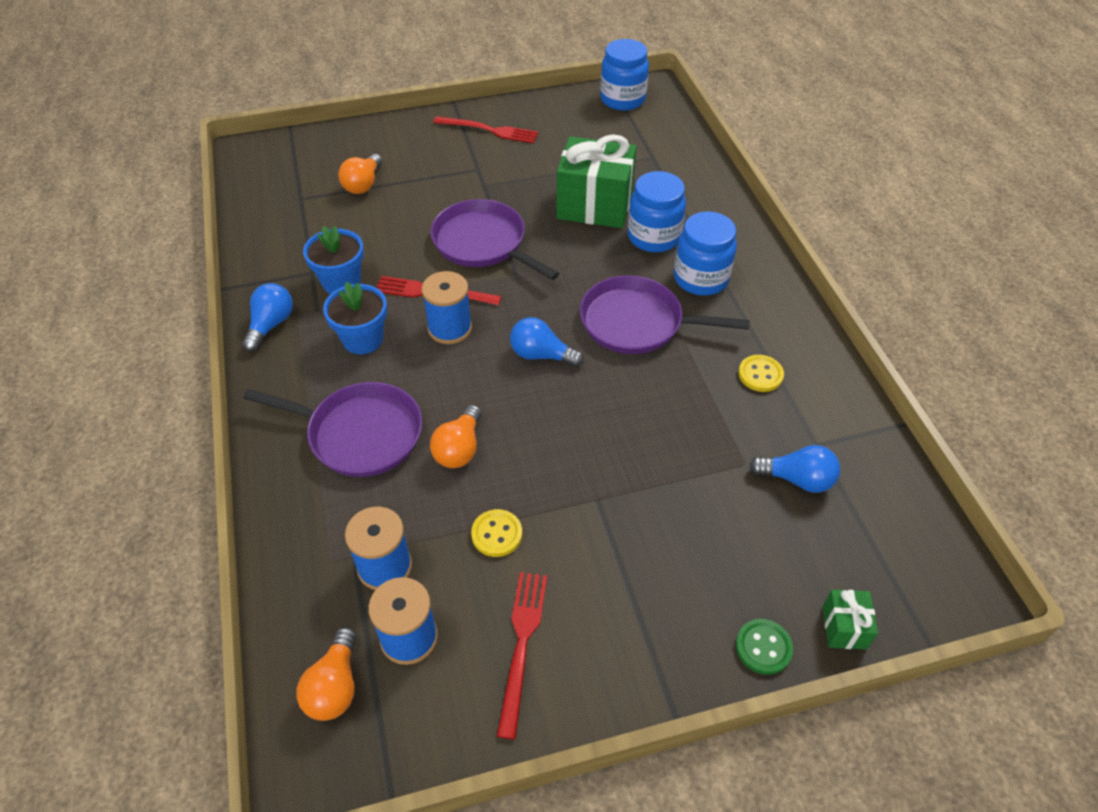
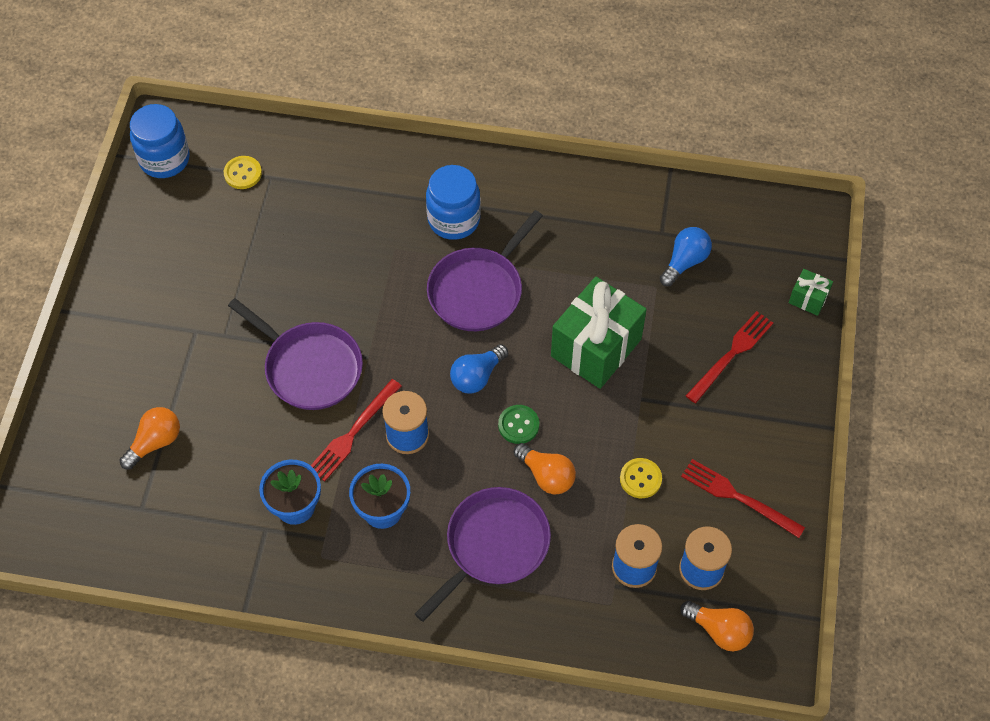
camera: 65 degrees left, 10 degrees up
(271, 325) = (321, 584): blue light bulb -> none
(363, 184) = (155, 442): orange light bulb -> orange light bulb turned 90 degrees counterclockwise
(483, 243) = (310, 367): purple pan -> purple pan turned 120 degrees counterclockwise
(489, 130) = (137, 296): red fork -> red fork (731, 355)
(594, 205) = (312, 255): green gift -> green gift (596, 347)
(653, 237) = (382, 229): blue jar -> none
(760, 374) = (579, 232): yellow button -> yellow button (243, 173)
(763, 647) = (802, 352): green button -> green button (518, 425)

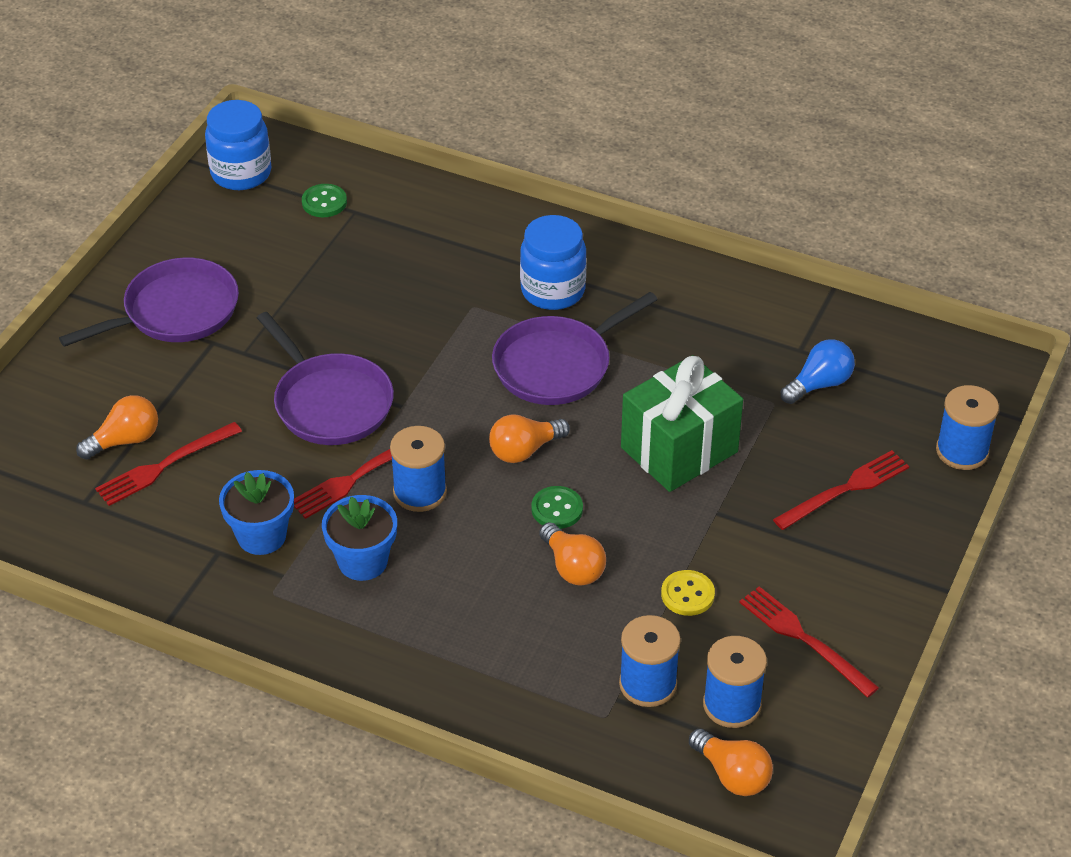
camera: 15 degrees right, 15 degrees down
(196, 458) = (165, 465): none -> red fork
(243, 173) = (324, 202): yellow button -> green button
(477, 376) = (524, 450): blue light bulb -> orange light bulb
(494, 545) = (483, 625): purple pan -> purple pan (176, 311)
(808, 299) = (962, 451): green gift -> blue spool

